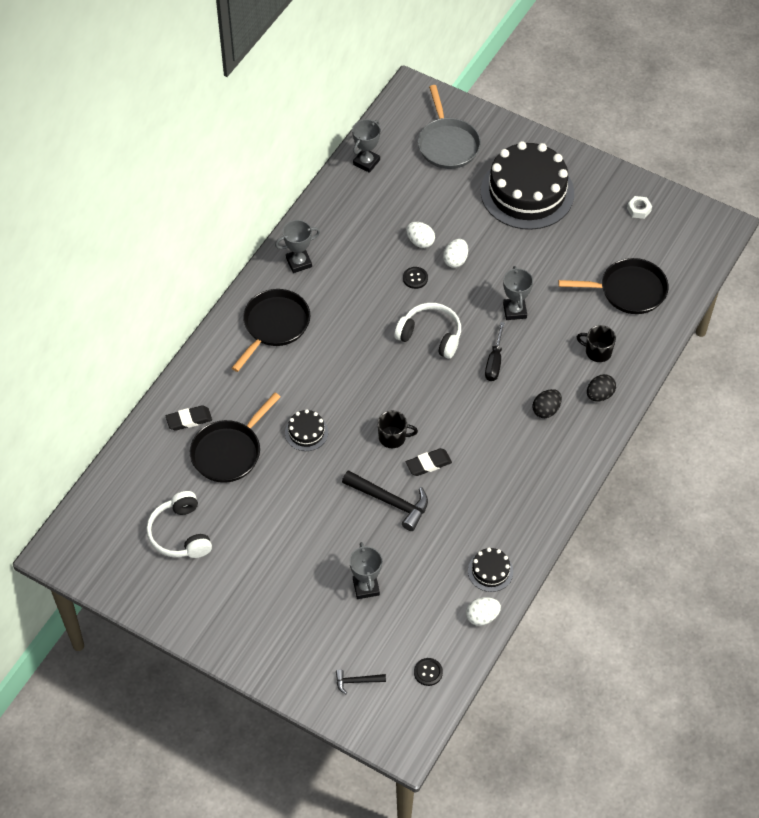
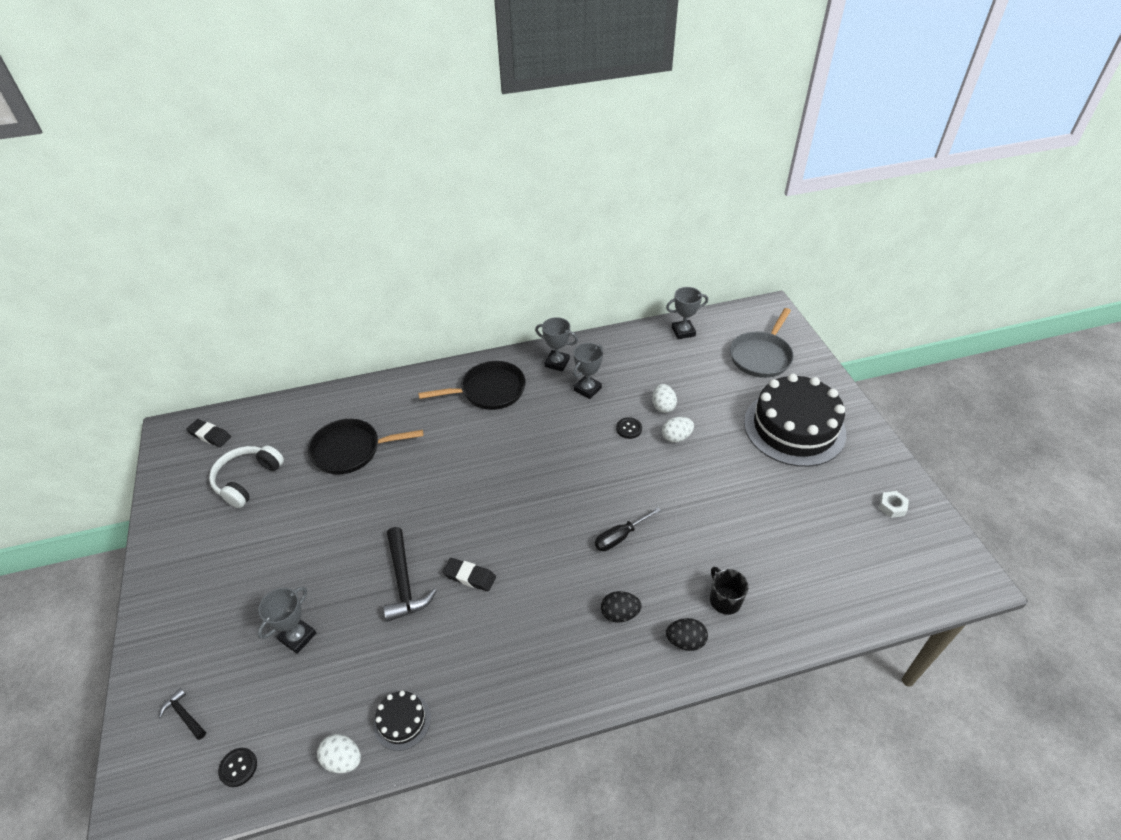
camera: 45 degrees right, 10 degrees down
(189, 420) = (357, 410): black eraser -> black eraser (210, 435)
(306, 432) = (415, 478): black cake -> none
(393, 437) = (469, 532): black mug -> none
(430, 336) = (591, 478): white headphones -> none
(514, 311) = (684, 509): grey trophy -> grey trophy (587, 389)
(628, 290) = (812, 568): black pan -> none

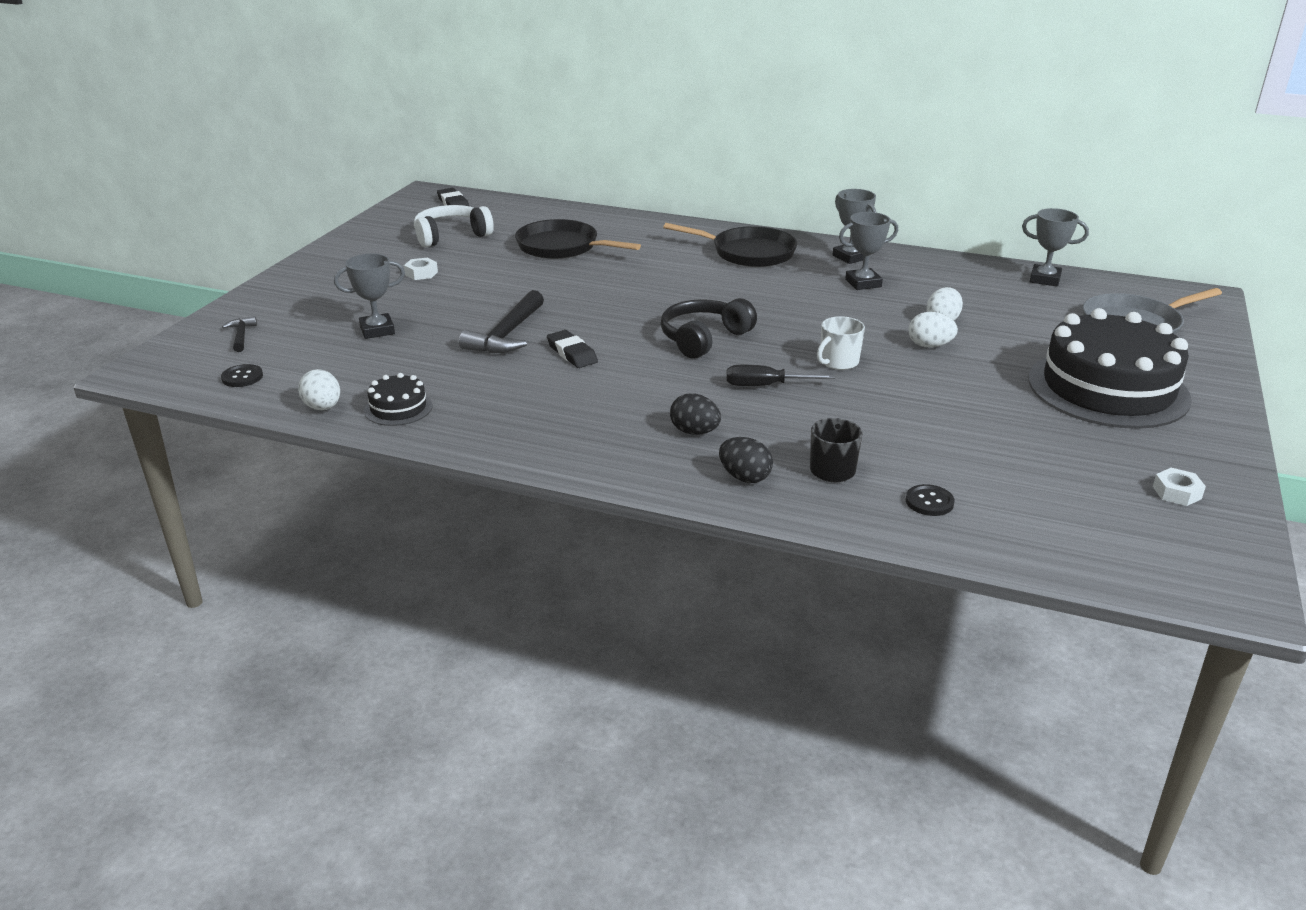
camera: 35 degrees right, 15 degrees down
(267, 543) = (421, 273): none -> white nut
(541, 507) = (704, 338): none -> black headphones
(629, 429) = (877, 322): black button -> black button (929, 502)
(641, 485) = (838, 362): none -> white mug

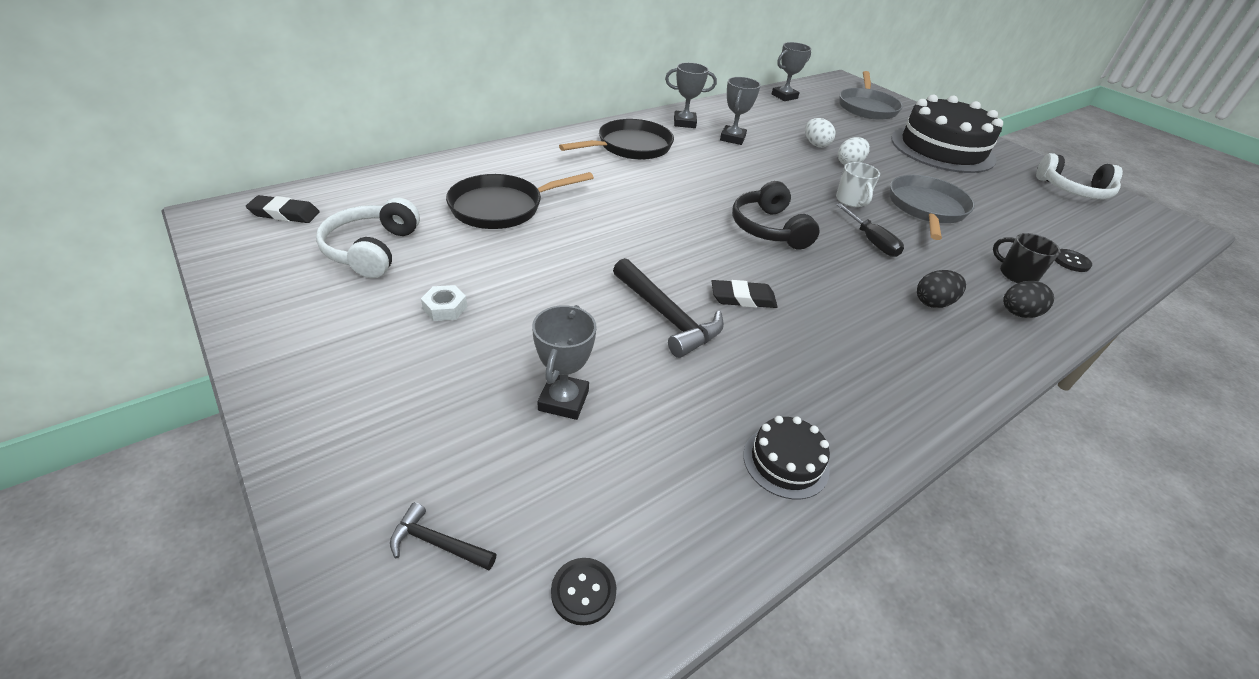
camera: 60 degrees left, 10 degrees up
(323, 407) = (741, 531): white egg -> none
(765, 386) = (871, 241): black screwdriver -> black screwdriver turned 60 degrees counterclockwise
(900, 402) = (926, 208): none -> grey pan
(1177, 492) = (1073, 190): white nut -> white headphones

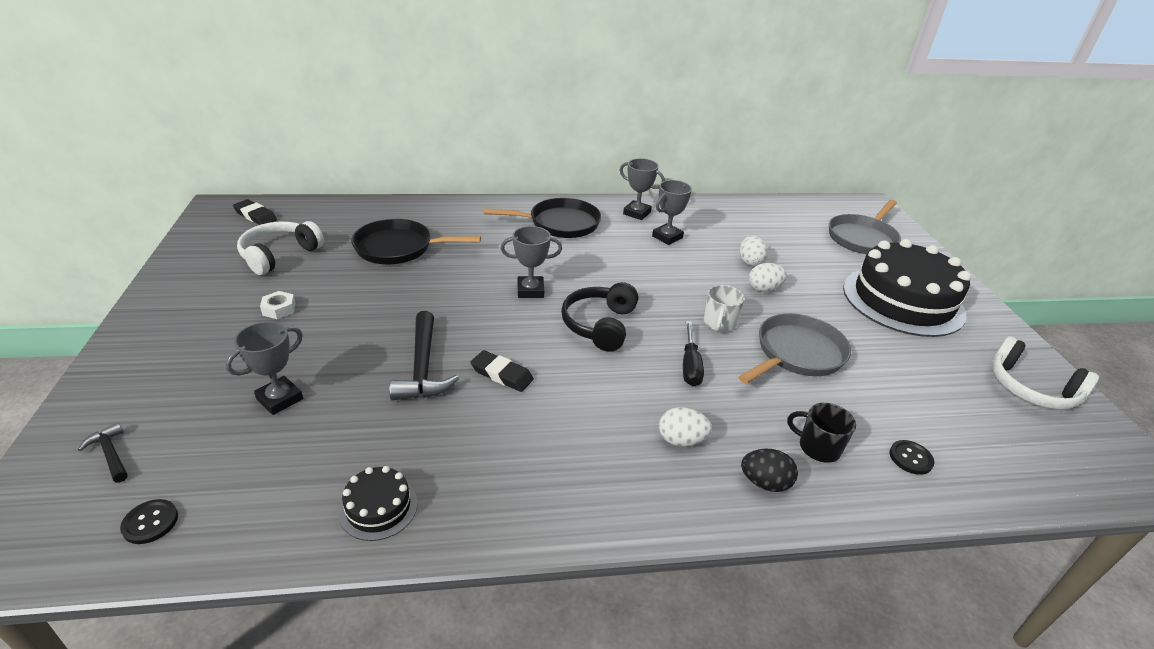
camera: 30 degrees right, 5 degrees down
(784, 96) = (776, 208): grey trophy -> grey trophy (530, 290)
(933, 303) = (681, 440): black egg -> white egg
(1016, 274) = (818, 447): black mug -> black mug turned 45 degrees counterclockwise

